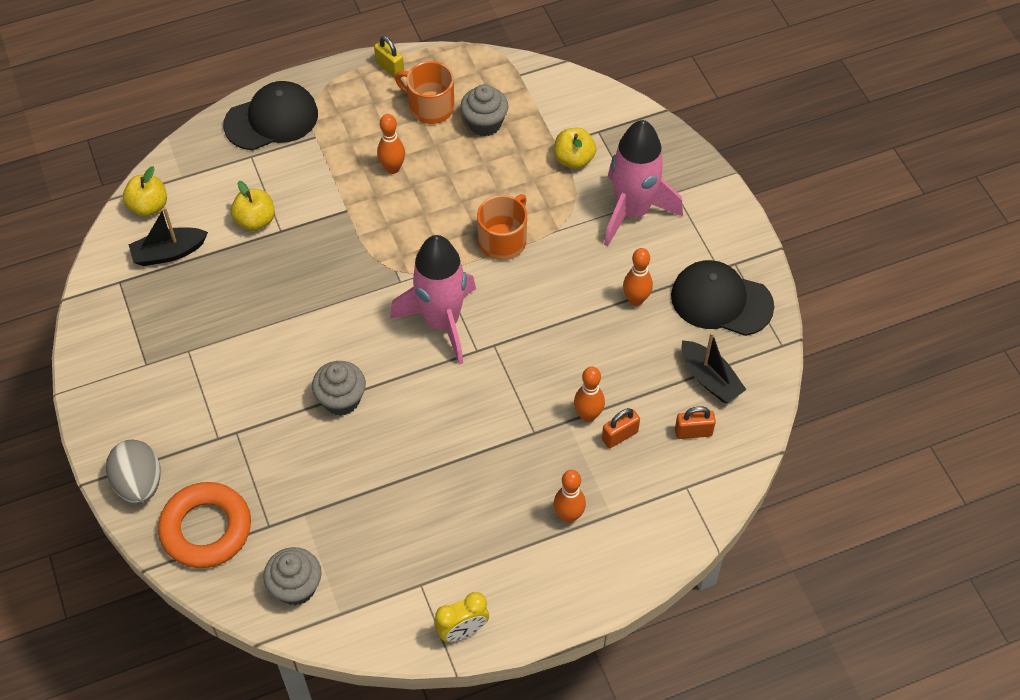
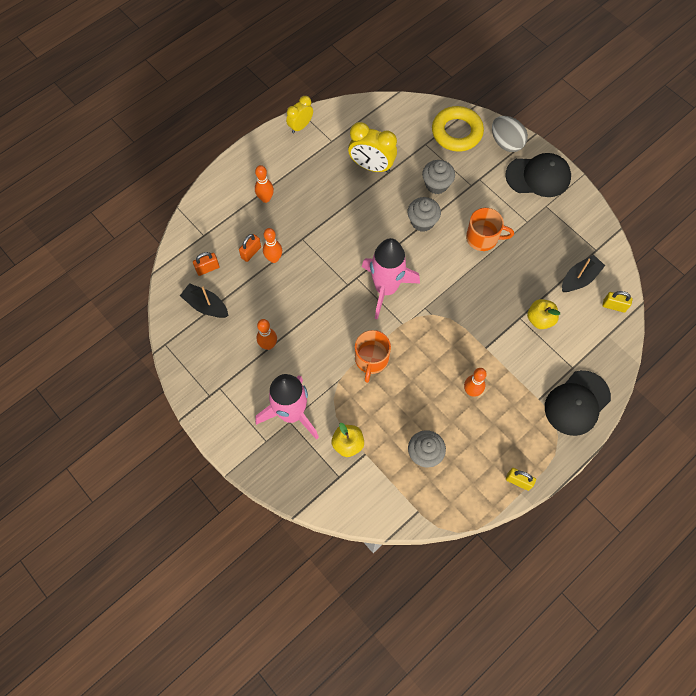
camera: 160 degrees right, 10 degrees up
(148, 206) = (614, 306): yellow apple -> yellow padlock
(206, 529) = (457, 132): orange ring -> yellow ring
(296, 587) = (395, 120): grey cupcake -> grey cupcake (436, 184)
(375, 515) = (371, 166): none -> yellow clock
(430, 107) = (471, 454): orange mug -> orange mug (483, 238)
(721, 301) = (212, 363): black cap -> black cap (538, 176)

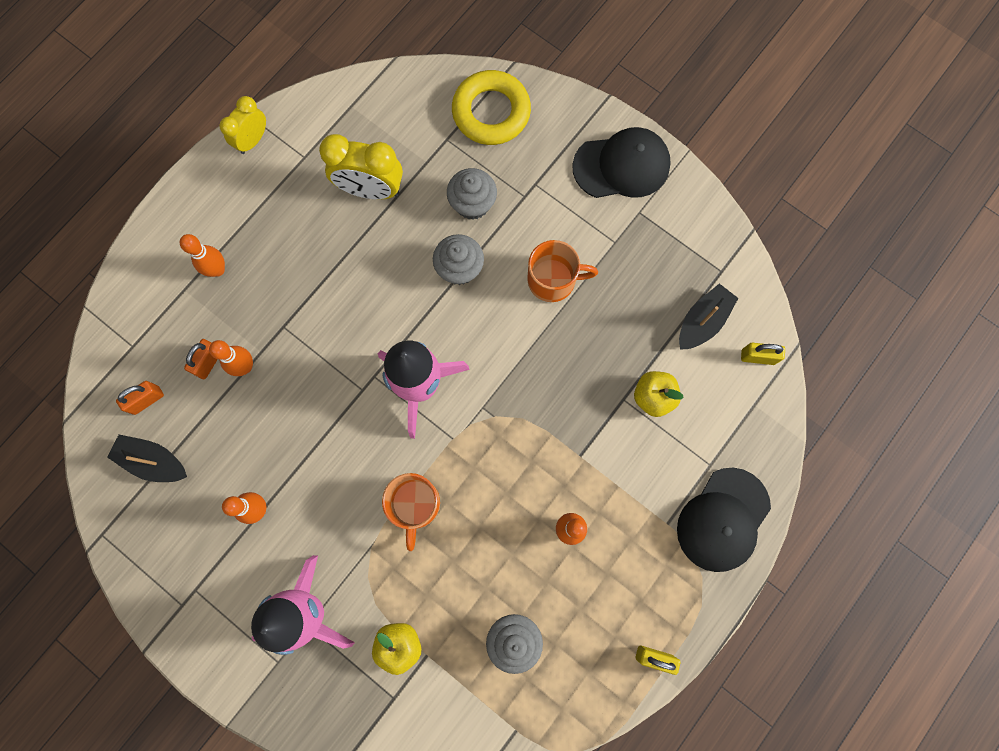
camera: 10 degrees left, 10 degrees up
(506, 143) = (567, 118): grey egg -> none

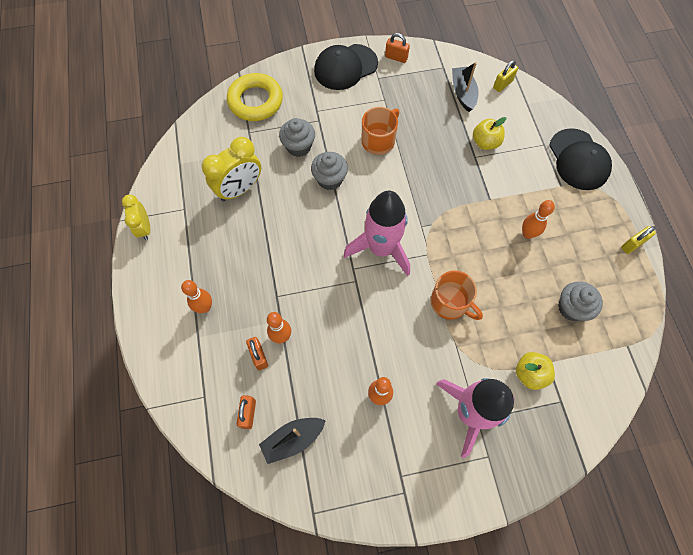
camera: 50 degrees left, 10 degrees down
(621, 166) = (345, 67): black cap -> black cap turned 150 degrees counterclockwise
(686, 209) = (396, 57): none -> orange padlock

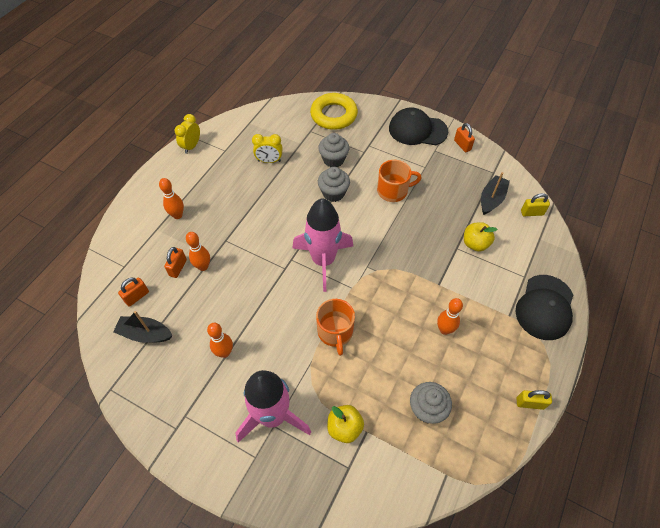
camera: 40 degrees right, 10 degrees down
(239, 189) = (269, 161): yellow clock -> yellow clock, size x0.63

